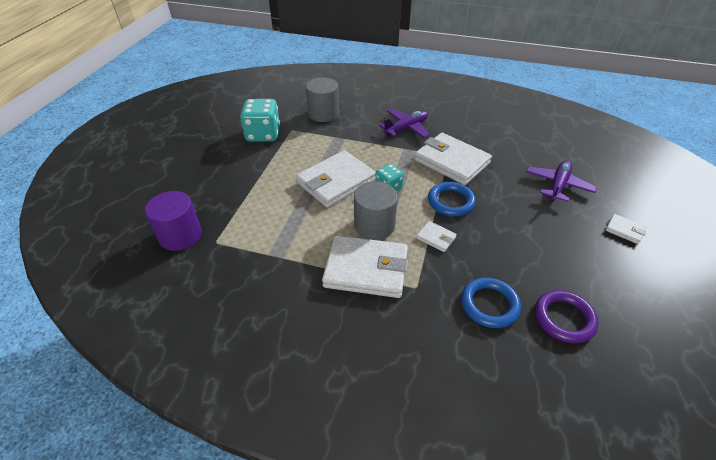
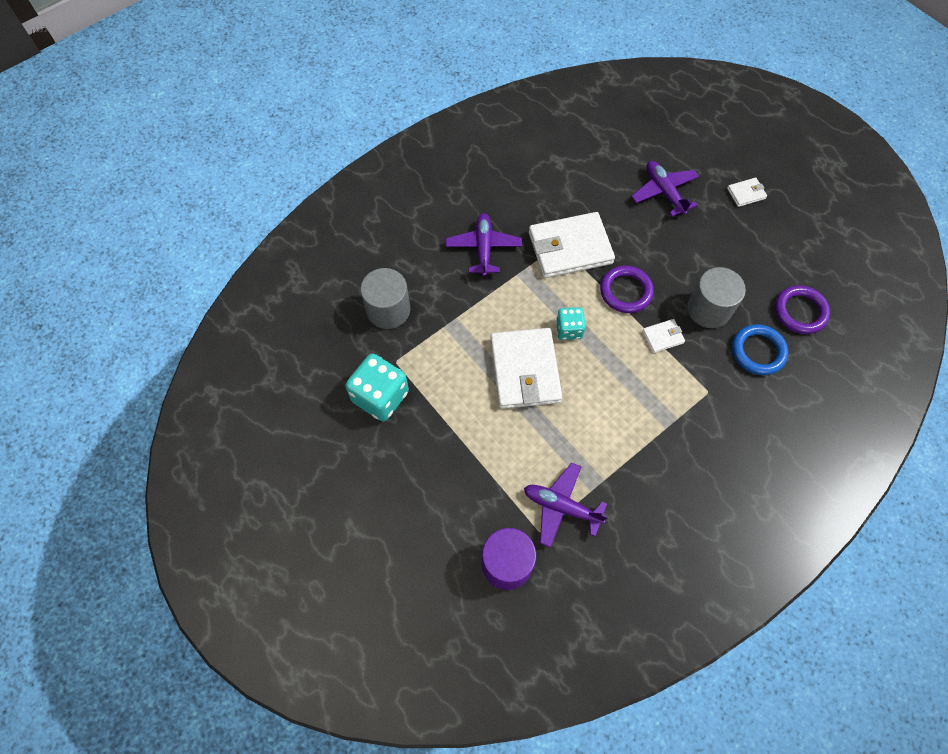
camera: 55 degrees left, 20 degrees up
(244, 244) = (561, 507): none -> purple plane
(366, 269) = (663, 418): white wallet -> none
(374, 225) = (613, 376): grey cylinder -> grey cylinder (708, 309)
(451, 202) = (625, 291): blue ring -> purple ring

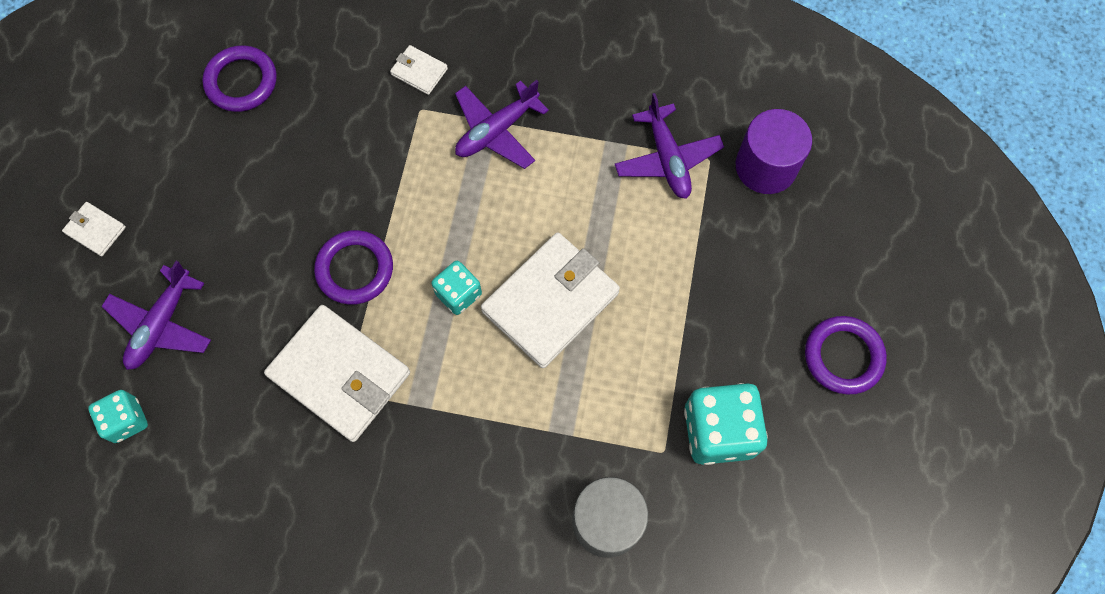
camera: 130 degrees left, 5 degrees up
(356, 497) = (843, 356): none -> purple ring
(483, 248) = (422, 479): purple plane -> purple plane (496, 131)
(622, 153) = (126, 420): none -> turquoise dice
(662, 337) = (387, 192): white wallet -> white wallet (419, 72)
(708, 309) = (310, 170): grey cylinder -> none
(758, 351) = (329, 93): blue ring -> none

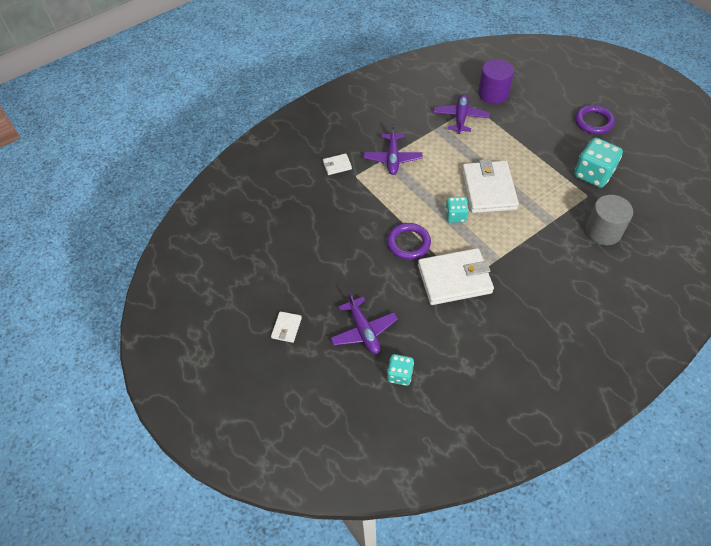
camera: 45 degrees left, 15 degrees down
(95, 230) = (286, 328): white wallet -> white wallet turned 60 degrees counterclockwise
(241, 82) = (272, 227): purple ring -> none
(667, 159) = (460, 118): purple plane -> purple plane turned 105 degrees counterclockwise

